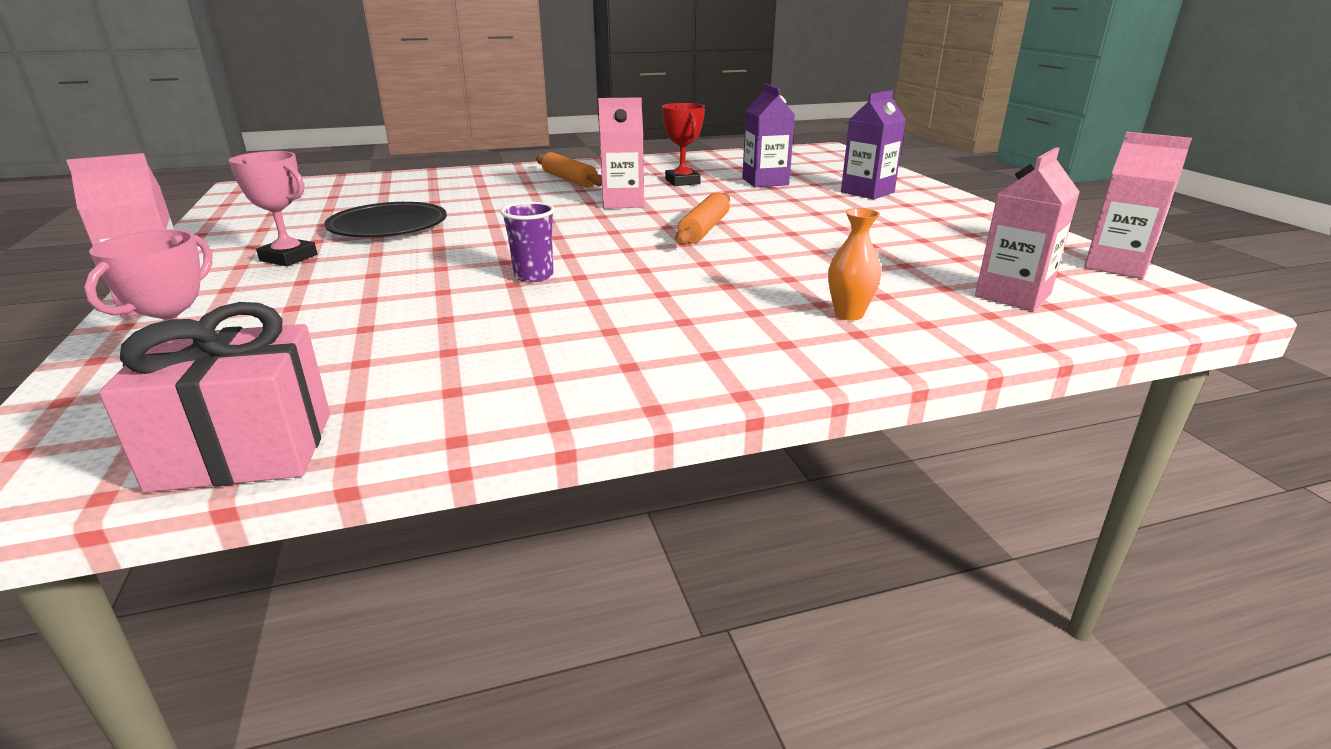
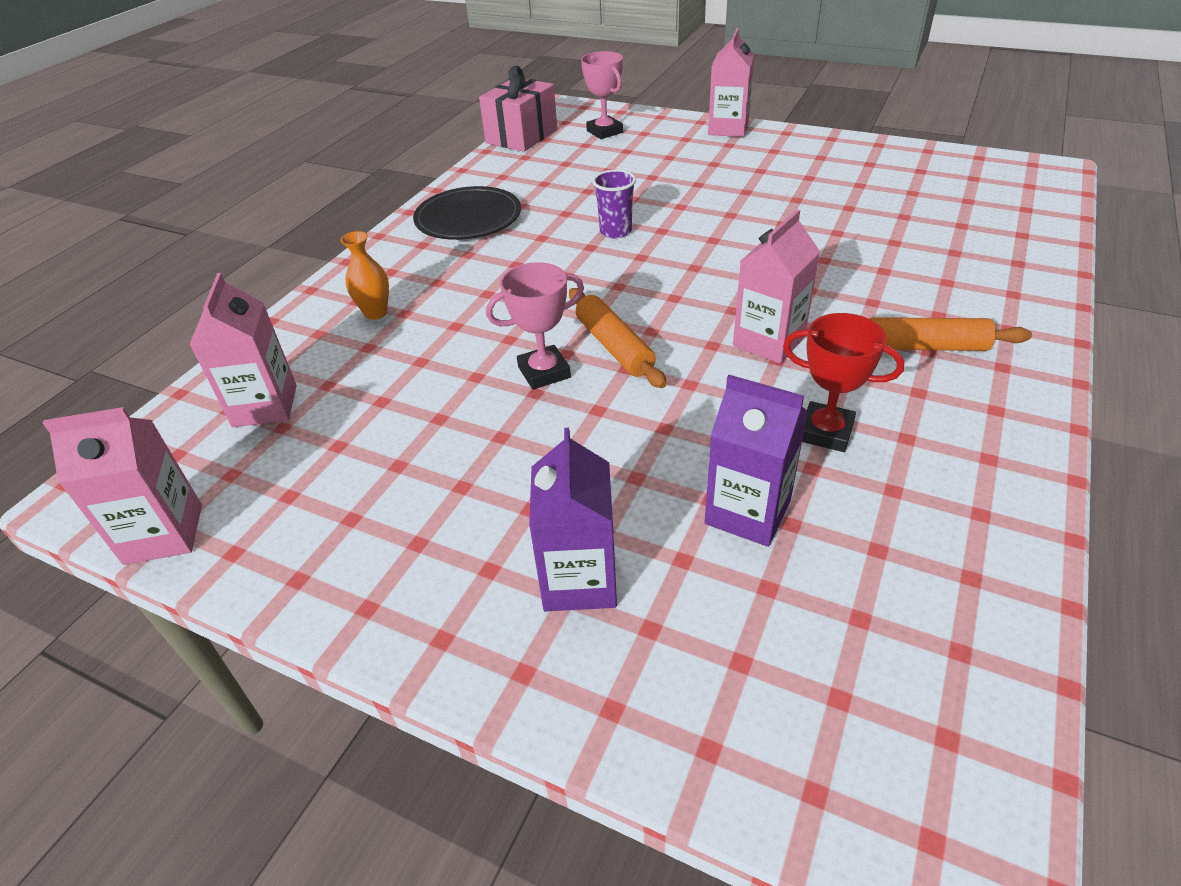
camera: 135 degrees right, 15 degrees up
(288, 258) = (773, 164): pink trophy -> pink trophy (544, 372)
(388, 227) = (817, 206): black plate -> black plate (468, 219)

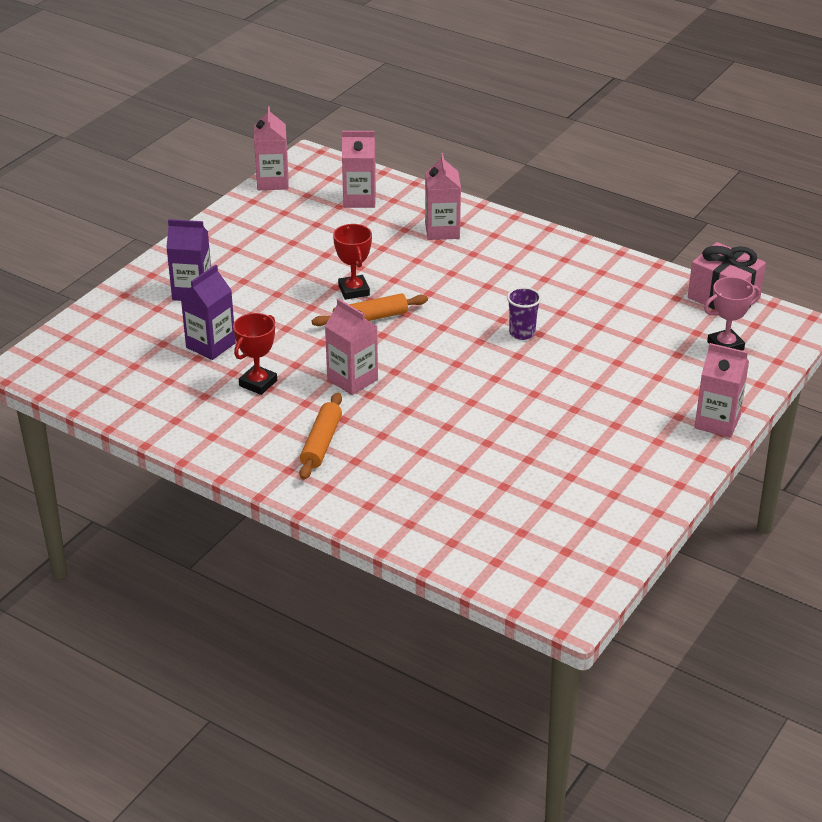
camera: 95 degrees right, 5 degrees down
(376, 313) = (442, 230): orange vase -> pink carton
(468, 219) = (563, 267): black plate -> none
(544, 372) = (354, 290): pink trophy -> red trophy

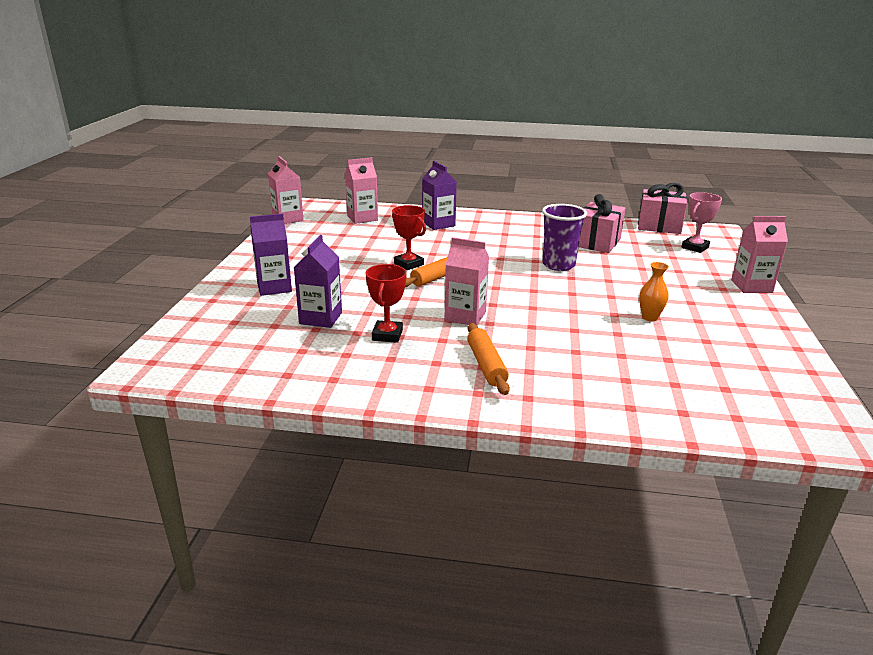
camera: 25 degrees left, 10 degrees down
(442, 230) = (438, 224): pink carton -> purple carton
(522, 333) = (558, 265): purple cup -> purple cup, size x1.57
(544, 432) = (649, 317): none -> orange vase
(608, 308) = (597, 242): none -> pink gift

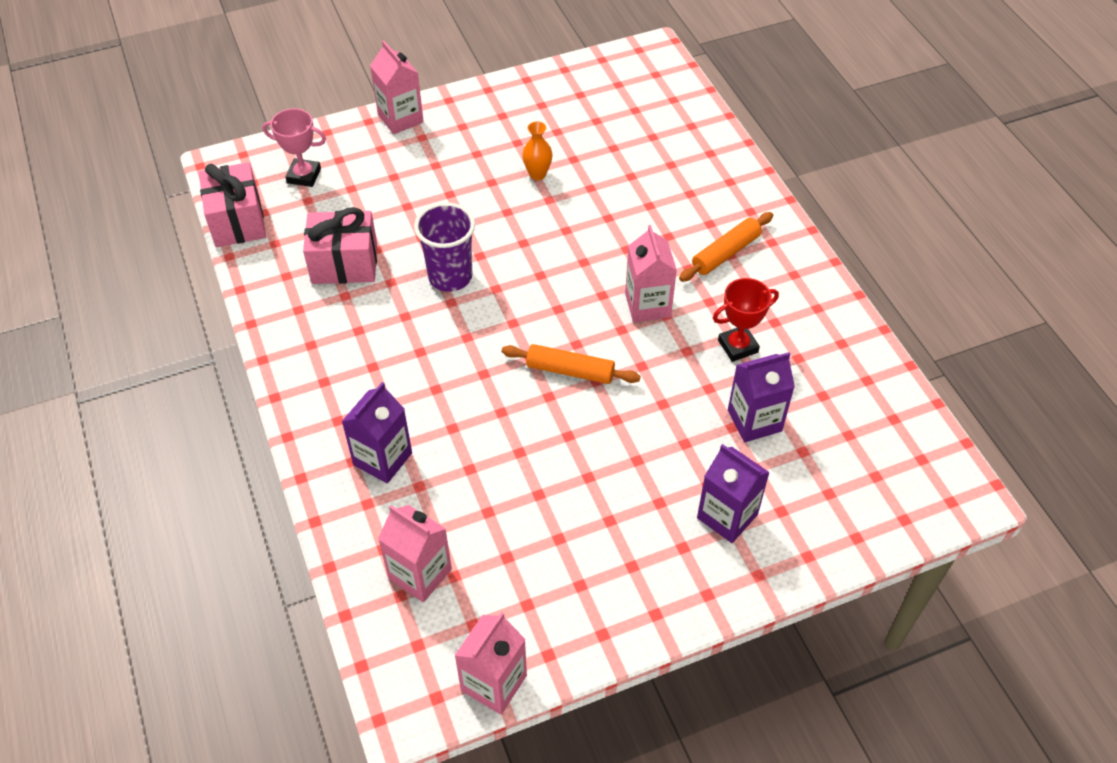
camera: 120 degrees left, 25 degrees up
(408, 264) = (554, 418): red trophy -> none

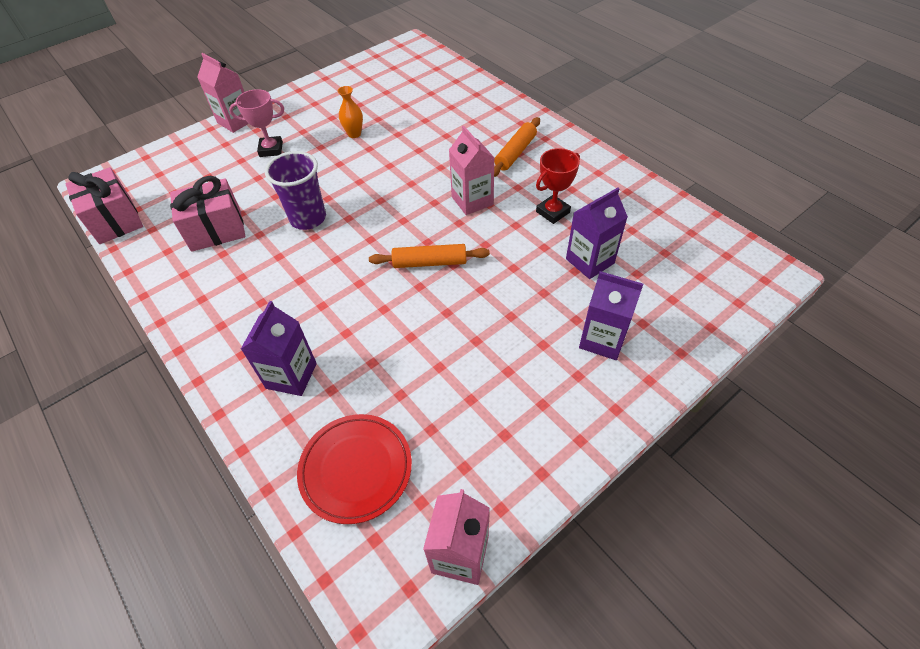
camera: 15 degrees left, 0 degrees up
(304, 176) = (166, 176): pink trophy -> pink trophy (271, 149)
(420, 574) = (356, 469): pink carton -> red plate

